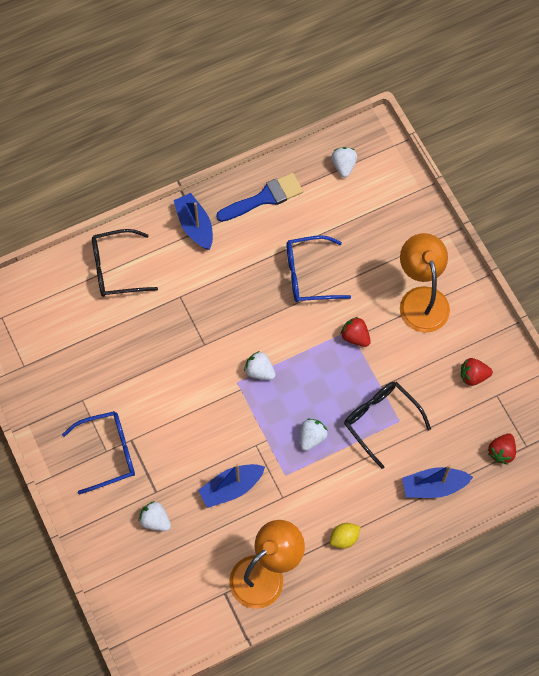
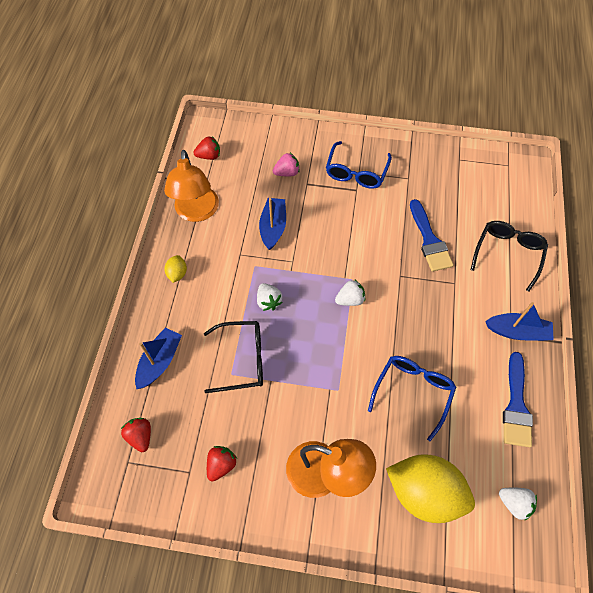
camera: 125 degrees right, 5 degrees down
(147, 341) = (429, 240): none -> blue brush
(155, 520) = (287, 173): white strawberry -> pink strawberry
(355, 337) = (329, 390): red strawberry -> red strawberry (209, 156)
(382, 226) = (424, 492): none -> yellow lemon

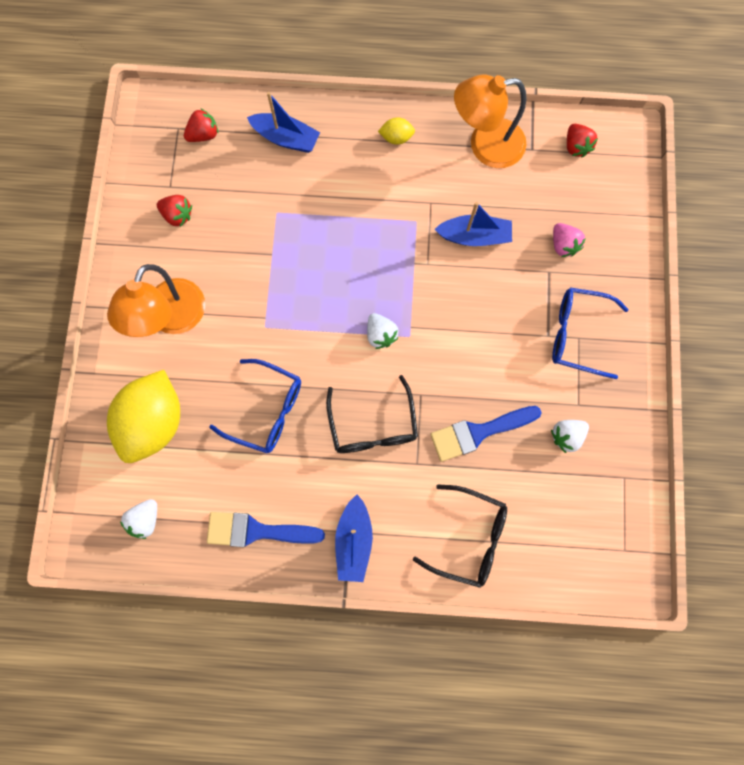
camera: 85 degrees right, 15 degrees up
(242, 359) = (294, 222): black glasses -> black glasses (373, 426)
(268, 301) = (369, 242): white strawberry -> white strawberry (566, 436)

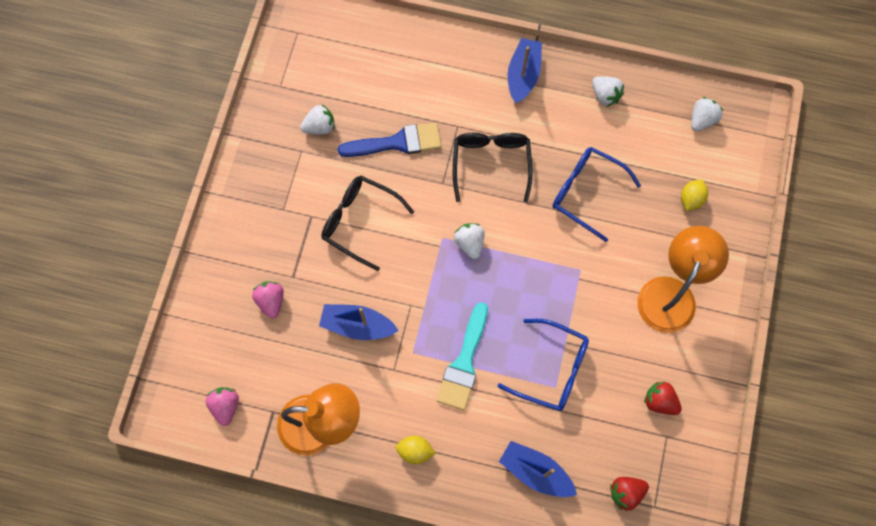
camera: 170 degrees left, 5 degrees down
(155, 422) = (691, 199): yellow lemon -> yellow lemon, size x0.42
(257, 531) = (605, 96): blue brush -> white strawberry
(366, 219) = (464, 363): none -> turquoise brush
(469, 537) = (424, 62): black glasses -> black glasses (359, 222)
(576, 147) = (226, 406): red strawberry -> pink strawberry
(577, 334) = (283, 212): blue glasses -> blue glasses (552, 369)

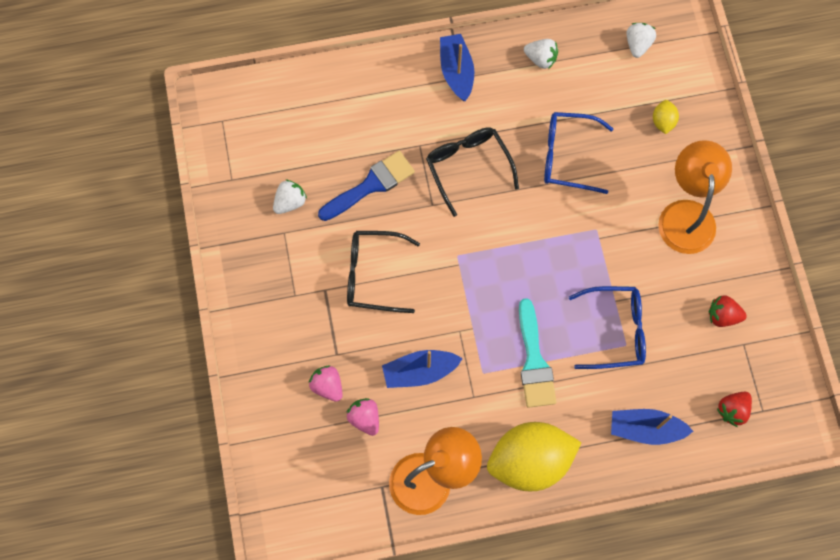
camera: 25 degrees left, 0 degrees up
(226, 406) = (335, 502): pink strawberry -> pink strawberry (365, 418)
(415, 451) = (530, 461): yellow lemon -> yellow lemon, size x2.38
(470, 243) = (485, 250): white strawberry -> none

